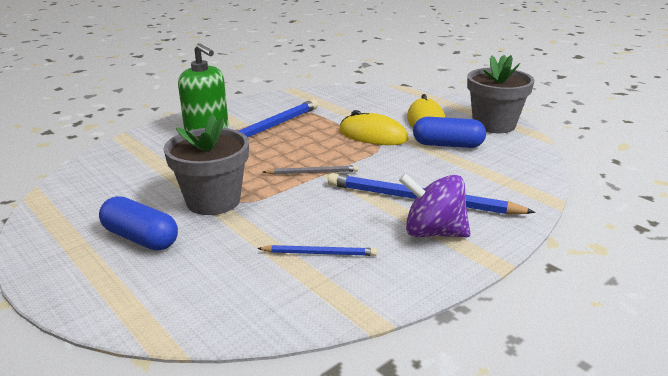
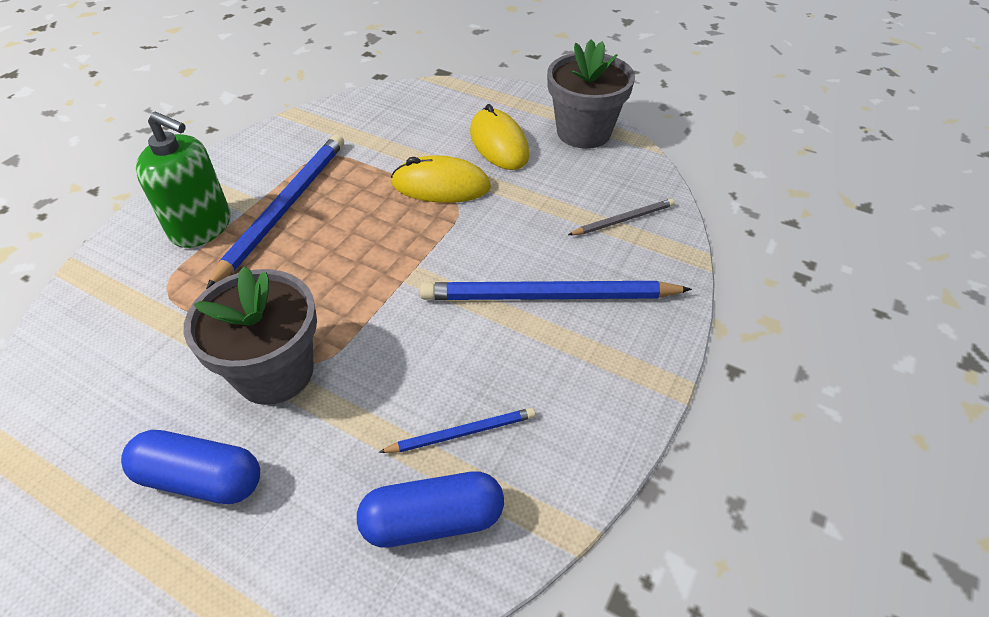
camera: 20 degrees left, 20 degrees up
(312, 172) = (390, 279): grey pencil -> grey pencil (623, 220)
(433, 232) = (585, 353): purple spinning top -> none
(447, 145) = (542, 184): blue capsule -> blue capsule (433, 520)

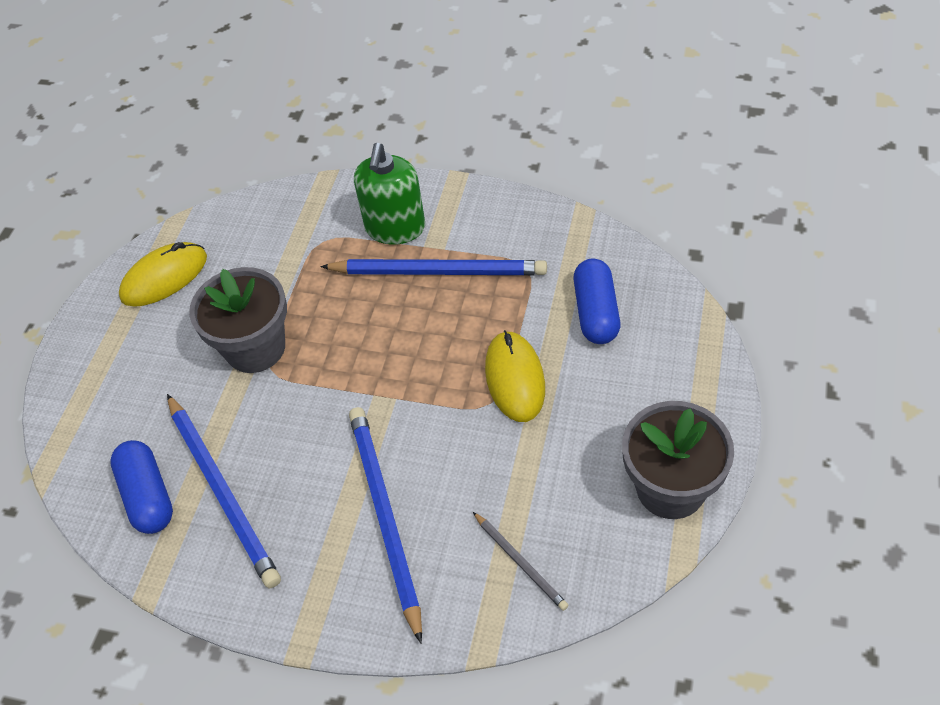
camera: 80 degrees right, 5 degrees up
(201, 478) = (161, 347): blue capsule -> blue capsule (596, 312)
(462, 433) = (222, 491): blue pencil -> blue pencil, size x1.99
(499, 144) = (609, 408): yellow mouse -> yellow mouse (164, 277)

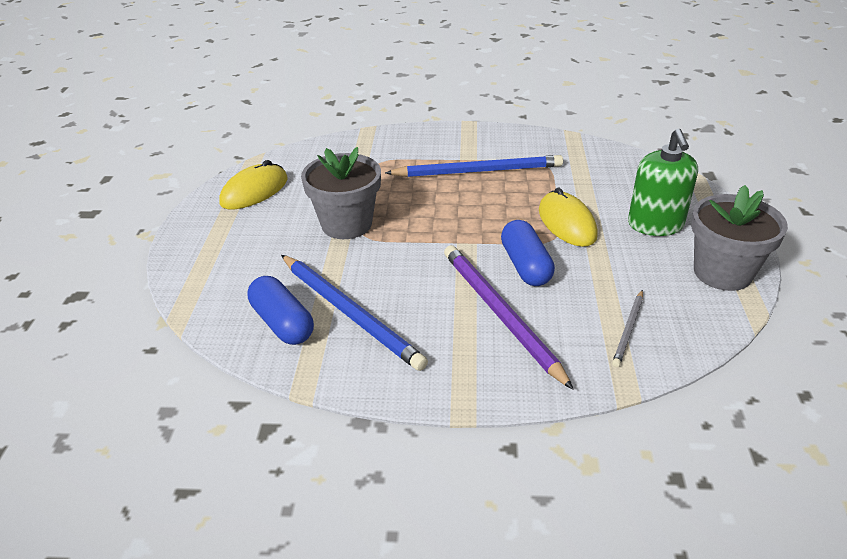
camera: 15 degrees left, 15 degrees down
(385, 516) = (500, 314): blue pencil -> purple pencil
(395, 228) = (433, 151): green soap dispenser -> green soap dispenser (655, 224)
(520, 562) = (628, 330): grey pencil -> grey pencil turned 75 degrees clockwise
(596, 312) = (609, 183): blue capsule -> blue capsule (525, 266)

